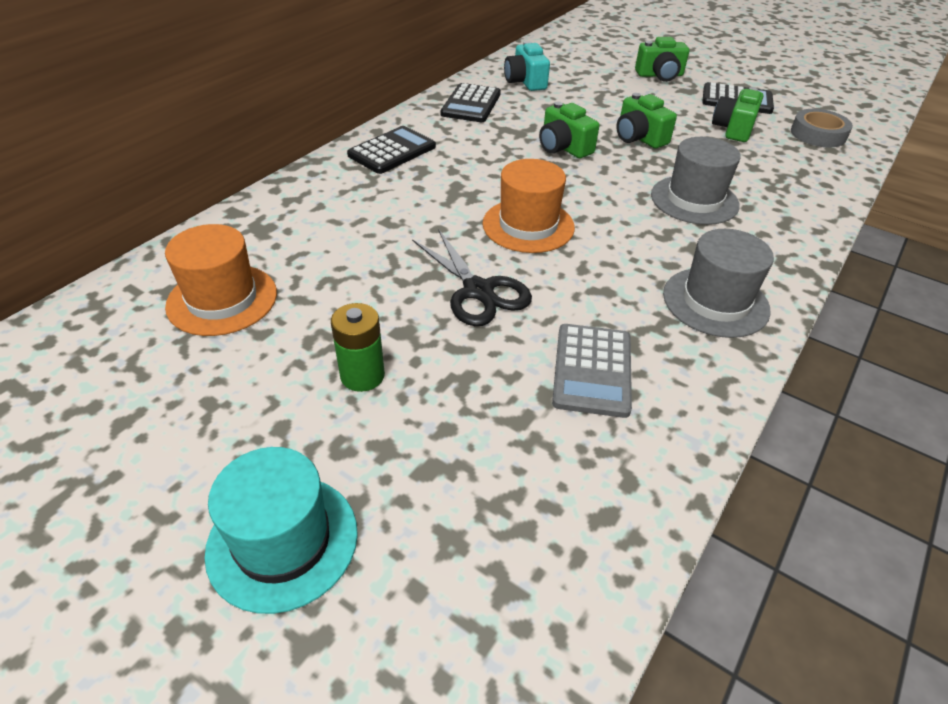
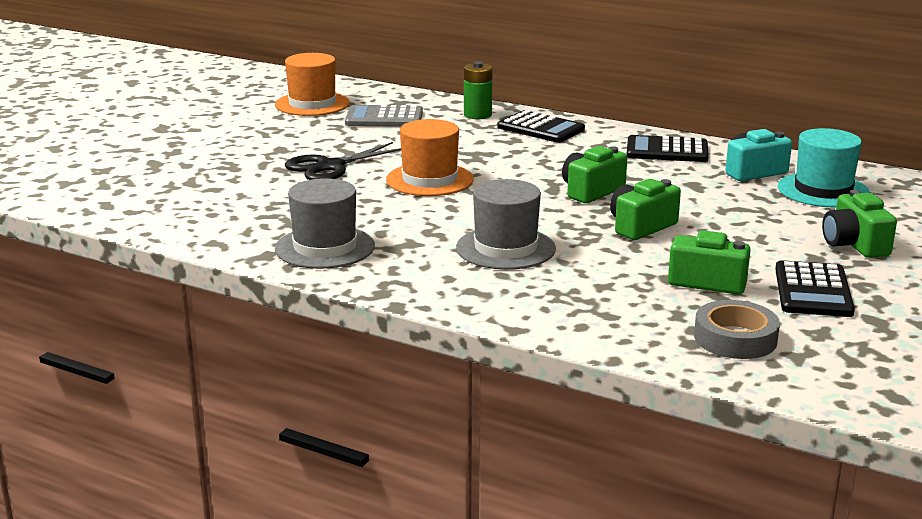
camera: 85 degrees right, 20 degrees down
(282, 541) = (114, 137): turquoise hat -> turquoise hat (823, 190)
(362, 375) = (236, 142): green battery -> green battery (477, 115)
(592, 370) = (237, 202): grey calculator -> grey calculator (384, 118)

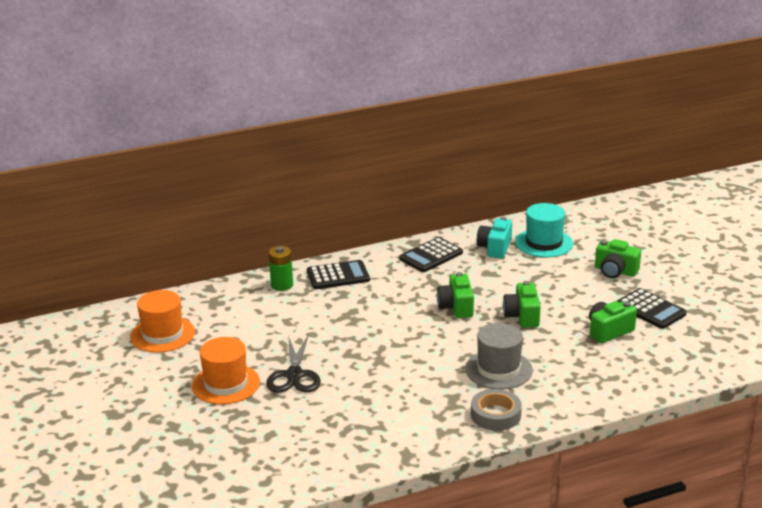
camera: 50 degrees left, 5 degrees up
(325, 247) = (422, 429): grey hat -> none
(384, 118) = (235, 319): grey calculator -> none
(430, 180) = (367, 349): orange hat -> orange hat (225, 384)
(735, 338) = (675, 355): grey tape -> grey tape (495, 415)

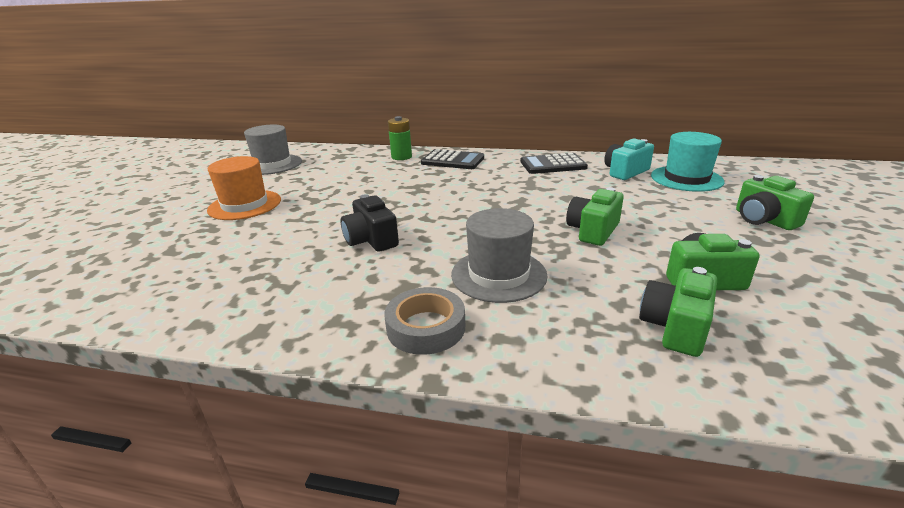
camera: 35 degrees right, 0 degrees up
(162, 334) = (272, 164): orange hat -> grey hat
(294, 375) = (301, 215): black scissors -> none
(384, 376) = (371, 240): none -> black camera
(456, 307) = (527, 205): green camera -> green camera (675, 327)
(650, 309) = (794, 272): black calculator -> none

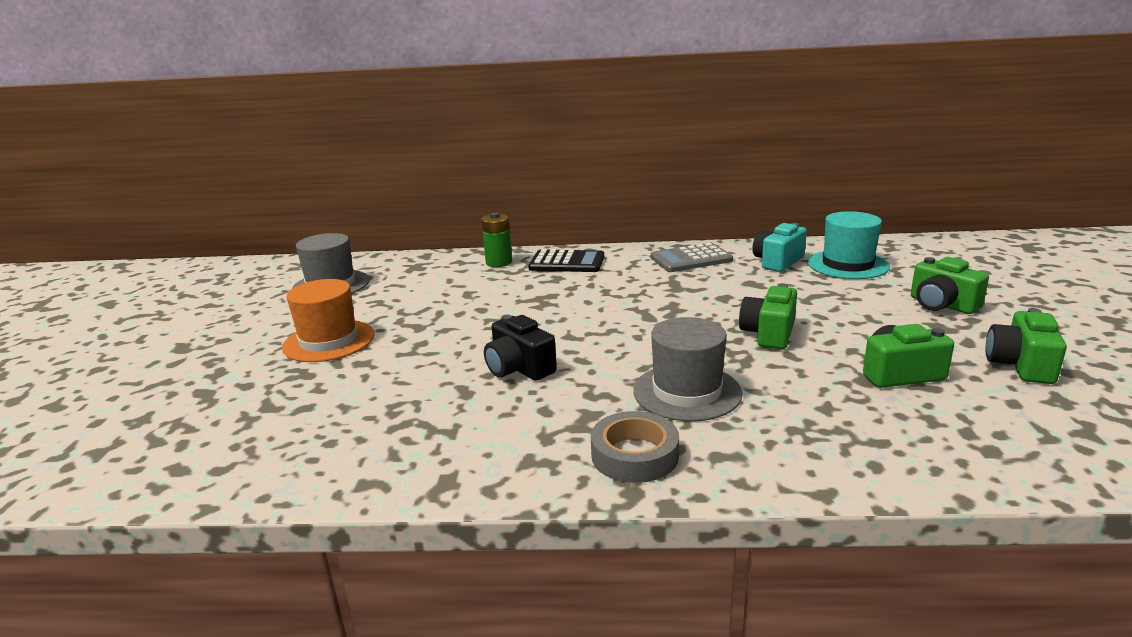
camera: 10 degrees left, 5 degrees down
(553, 165) = (691, 259): black calculator -> grey calculator
(675, 327) = (889, 424): green camera -> green camera (1020, 365)

